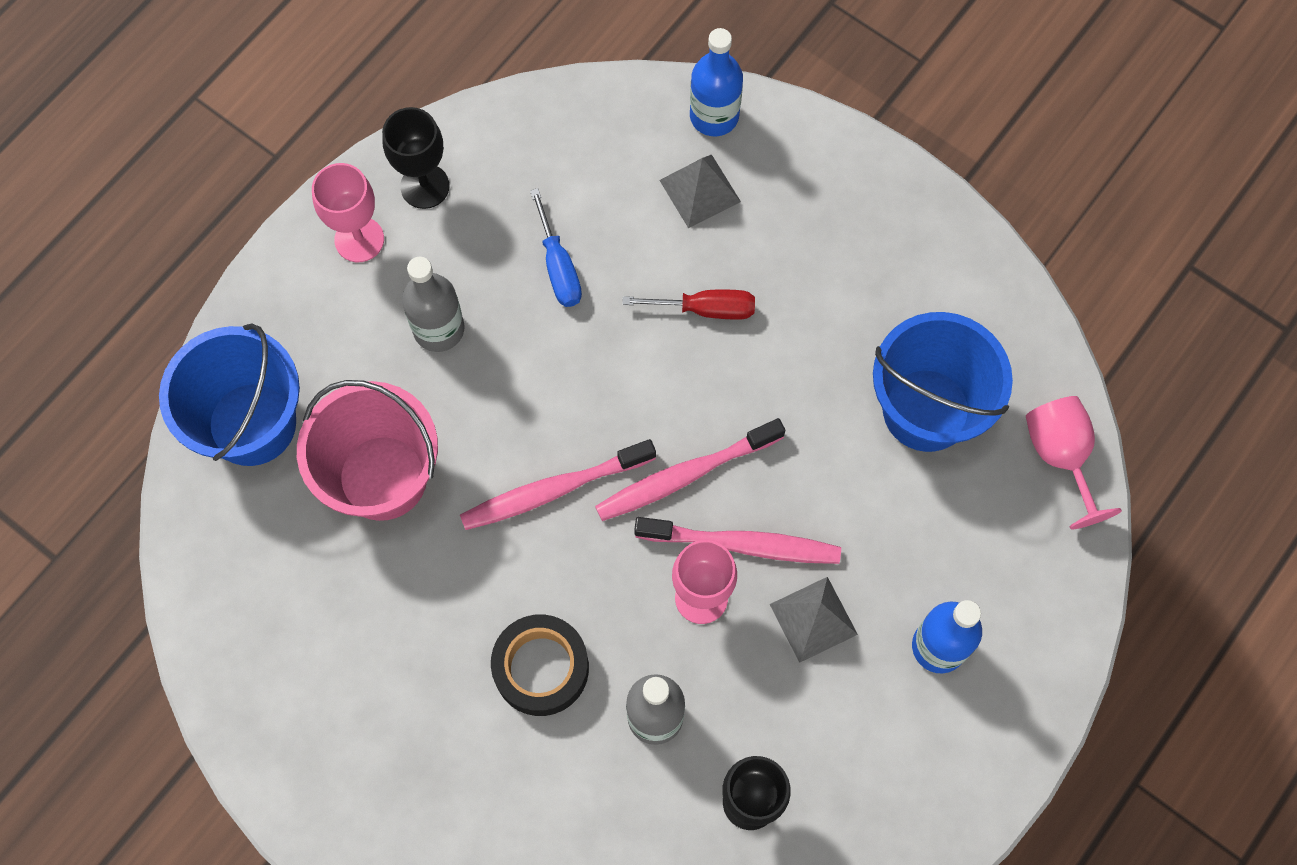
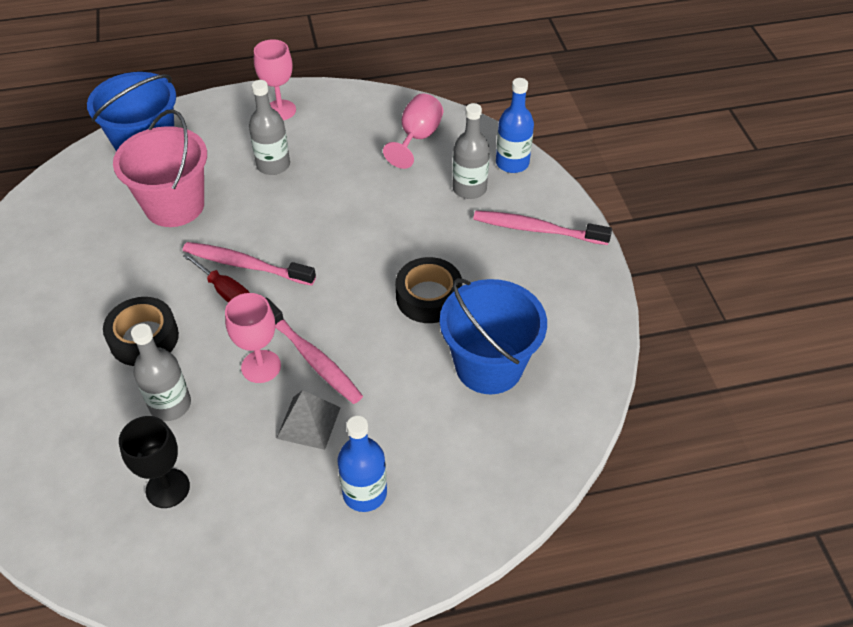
camera: 40 degrees right, 20 degrees down
(425, 186) = (334, 108): black goblet -> none
(558, 266) = (360, 176): blue screwdriver -> none
(685, 475) = (318, 304): pink toothbrush -> pink toothbrush (537, 229)
(700, 190) = (469, 188): grey pyramid -> grey bottle
(705, 309) = (414, 239): red screwdriver -> red screwdriver (225, 292)
(791, 374) = (428, 297): none -> black tape
(1060, 456) = (549, 447): pink goblet -> pink goblet (417, 138)

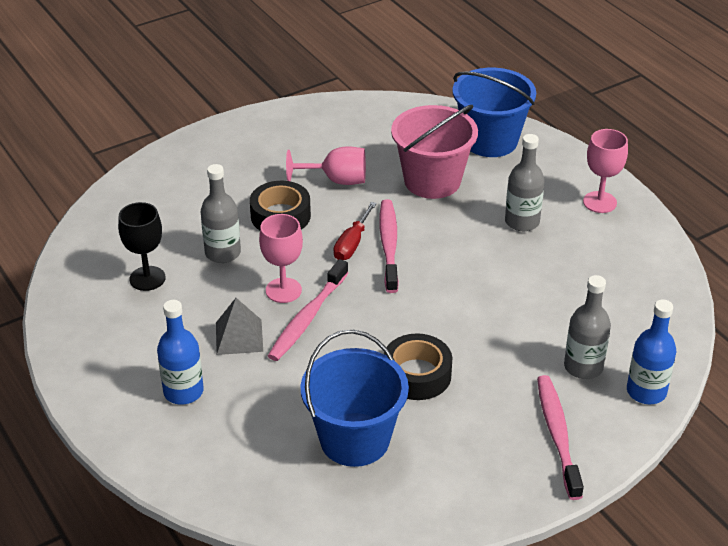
camera: 70 degrees right, 10 degrees down
(417, 138) = (631, 308): pink goblet -> pink goblet (337, 180)

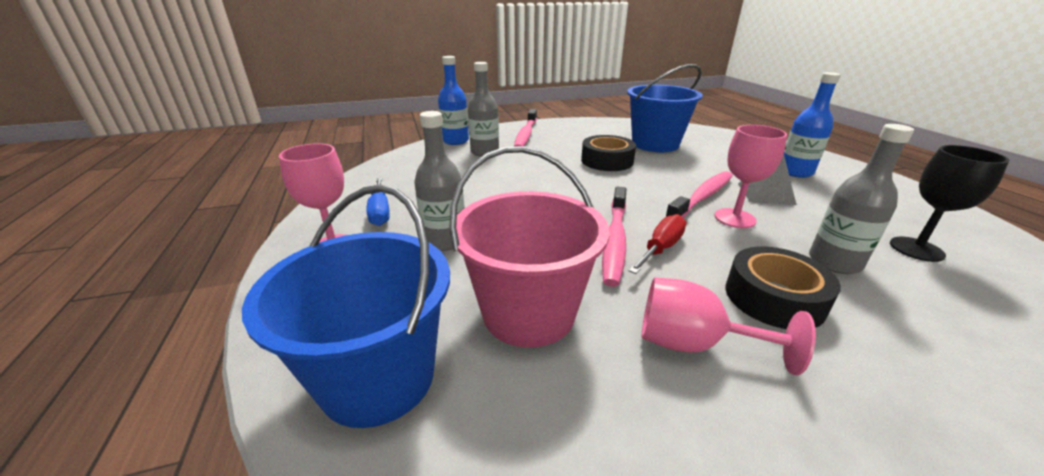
camera: 165 degrees left, 10 degrees down
(603, 241) = (380, 212): none -> blue screwdriver

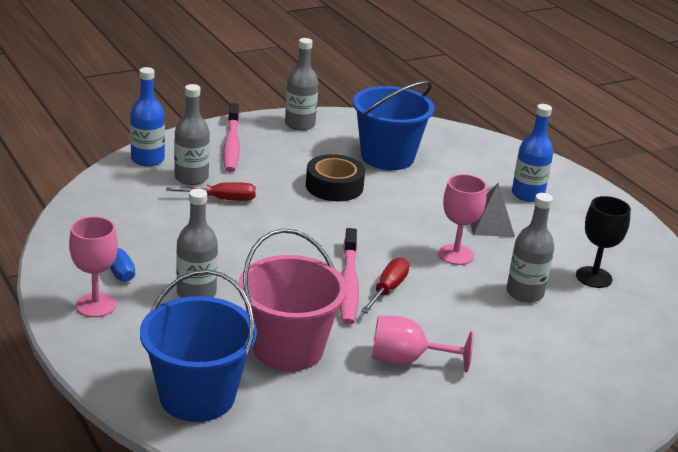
camera: 15 degrees left, 0 degrees up
(504, 166) = (222, 199): none -> red screwdriver
(583, 125) = (300, 124): none -> grey bottle
(702, 197) = (430, 232): pink toothbrush -> none
(774, 298) = (469, 325): black tape -> none

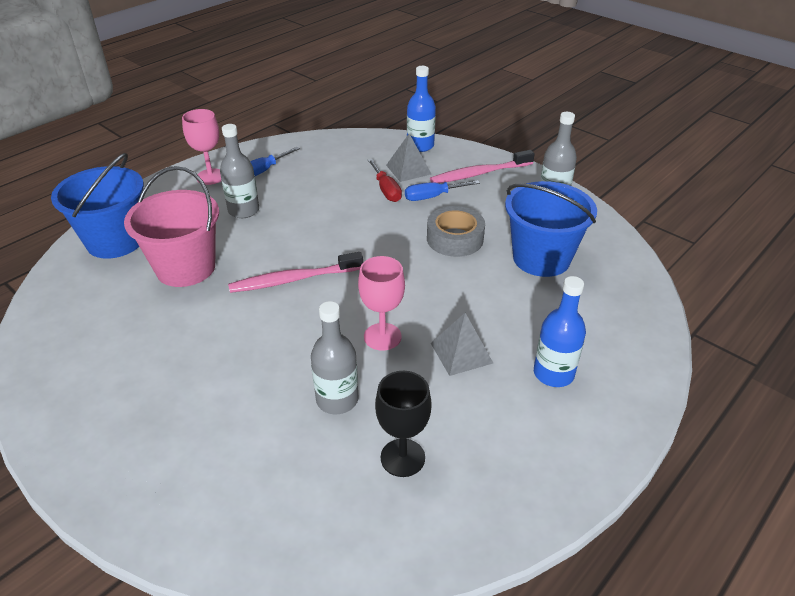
camera: 75 degrees right, 10 degrees up
(191, 178) = (408, 169): grey bottle -> grey pyramid
(255, 178) = (433, 197): none -> blue screwdriver
(334, 186) = (455, 239): black tape -> grey tape
(388, 289) = (296, 303): red screwdriver -> none
(406, 360) = (188, 335): pink goblet -> none

